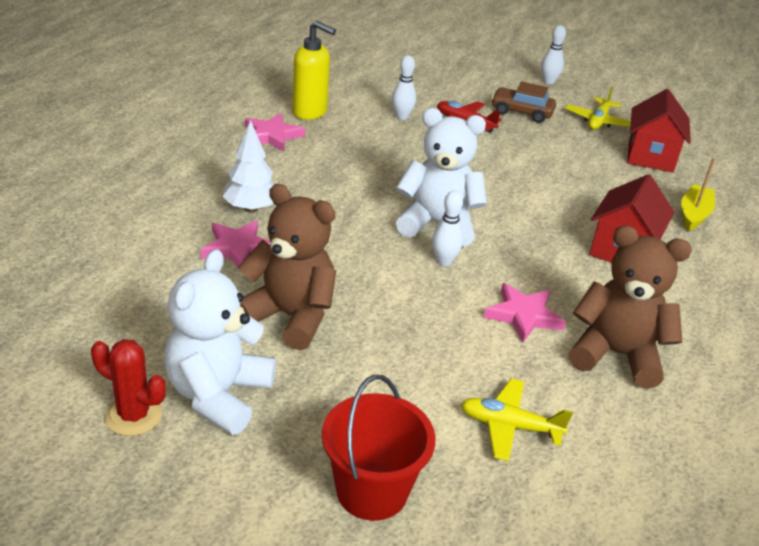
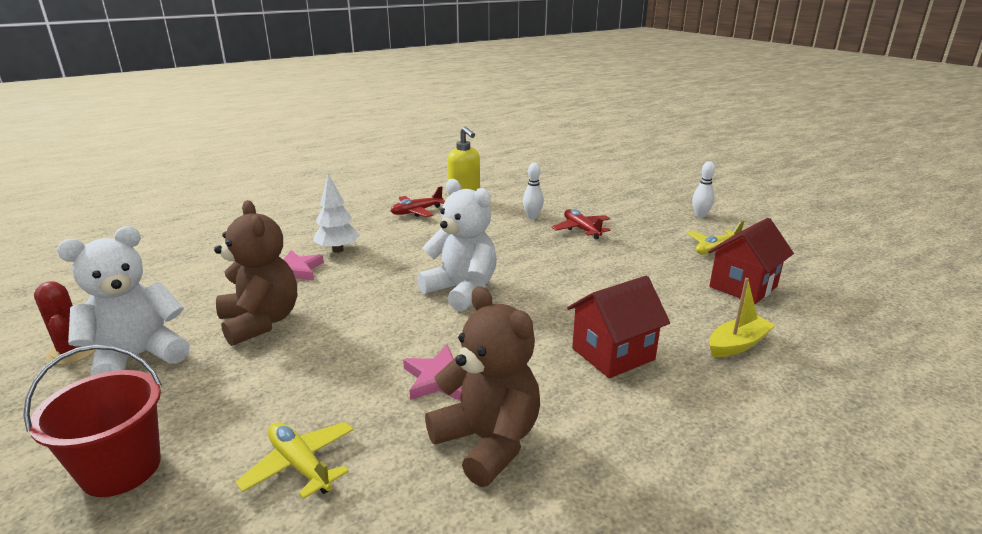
camera: 35 degrees right, 10 degrees down
(272, 136) = (416, 212): pink star -> red plane
(444, 261) = (429, 318): white bowling pin -> none
(521, 112) = (645, 231): brown car -> none

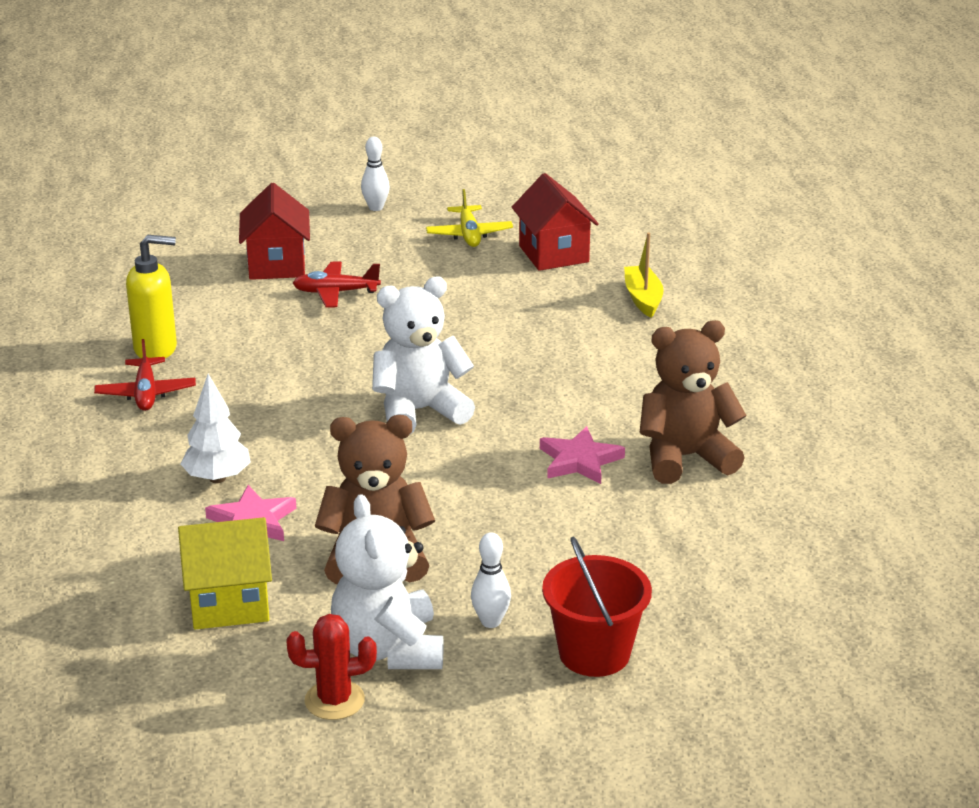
camera: 65 degrees left, 5 degrees up
(196, 287) = (229, 603): none -> yellow house
(300, 465) = (653, 555): yellow plane -> none
(532, 217) = (262, 313): white bowling pin -> white bowling pin (490, 621)
(613, 354) = (610, 362): red house -> red house (277, 265)

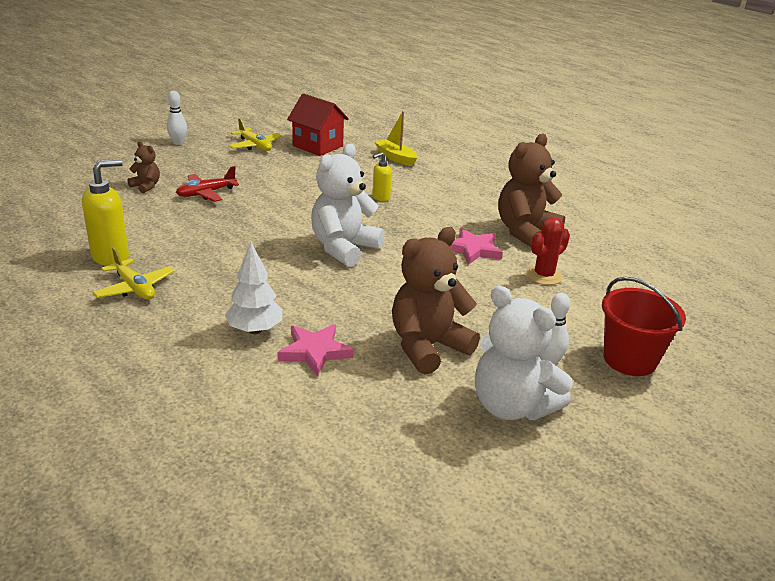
camera: 35 degrees left, 0 degrees up
(146, 393) = (134, 288): red plane -> yellow plane
(229, 603) = (366, 417): yellow house -> none
(277, 265) = (146, 186): red house -> brown teddy bear
(334, 700) = (523, 459): red cactus -> red cactus (544, 275)
(547, 354) = (380, 197): none -> yellow soap dispenser

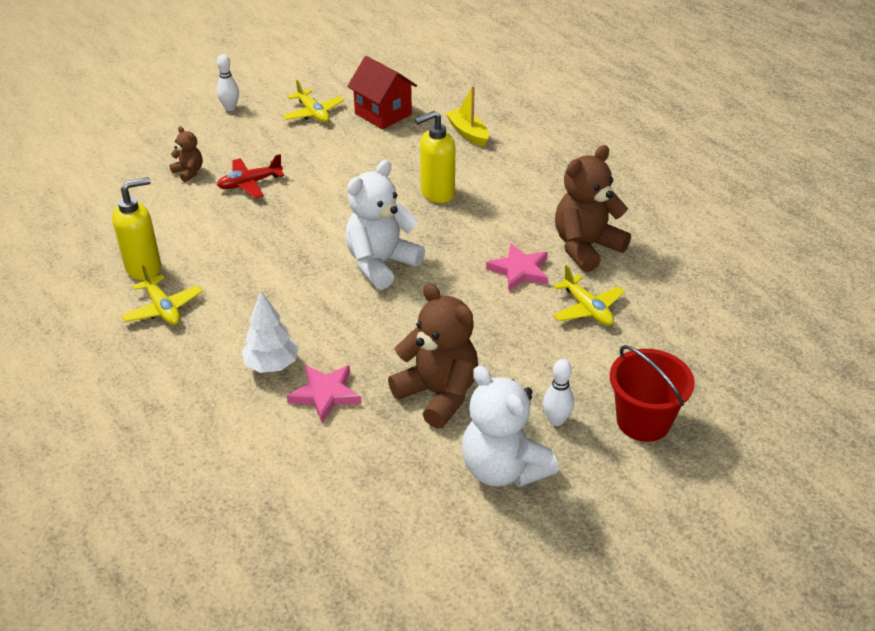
camera: 10 degrees right, 10 degrees up
(380, 197) = (437, 193): yellow soap dispenser -> yellow soap dispenser, size x1.77
(427, 347) = (438, 394): brown teddy bear -> brown teddy bear turned 75 degrees clockwise
(544, 275) = (587, 309): red cactus -> yellow plane

